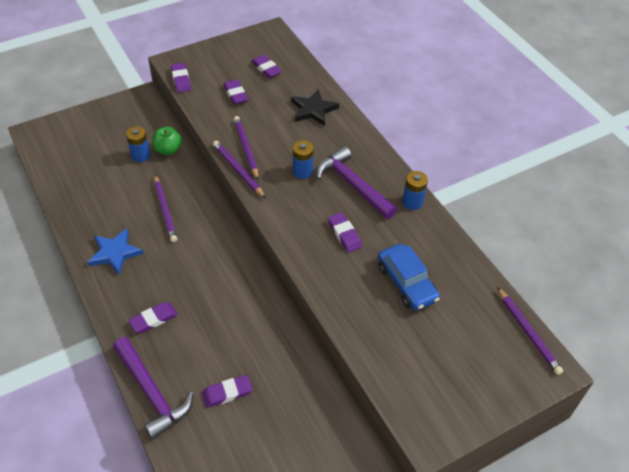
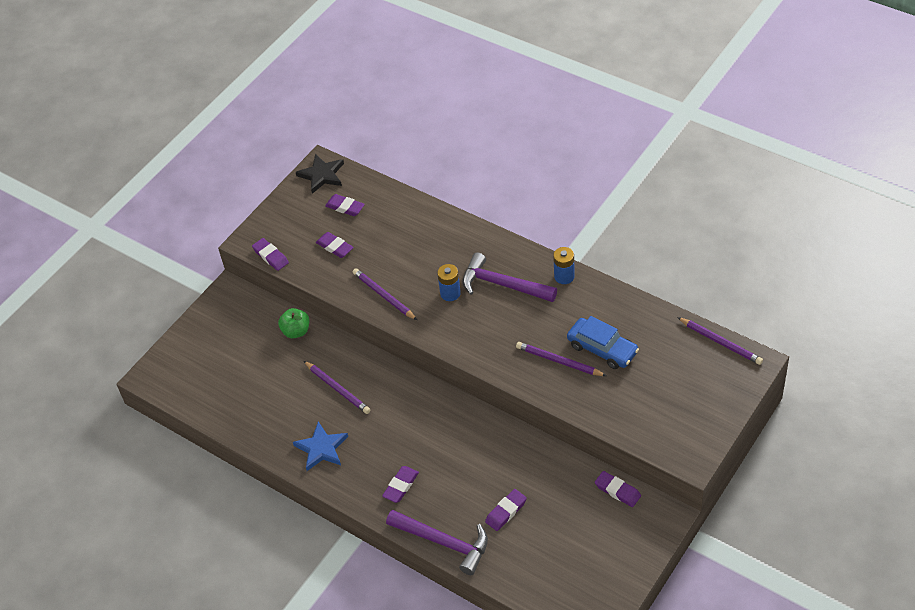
camera: 20 degrees left, 0 degrees up
(140, 155) = (274, 349): blue battery -> none
(238, 170) = (392, 319): purple pencil -> purple pencil (559, 361)
(313, 110) = (419, 229): black star -> black star (322, 175)
(344, 234) = (525, 332): purple eraser -> purple eraser (617, 491)

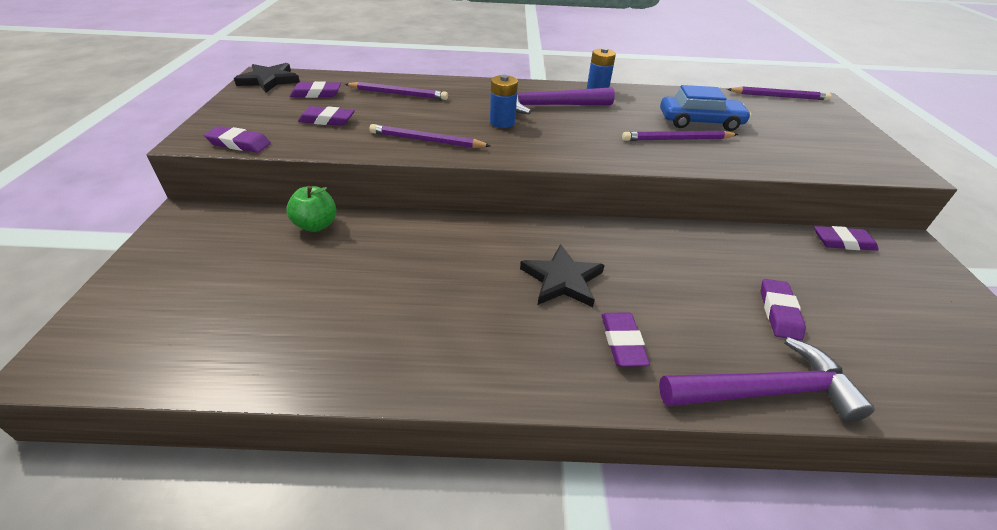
camera: 40 degrees left, 10 degrees down
(321, 448) = (460, 343): blue star -> none
(337, 389) = (423, 263): purple pencil -> purple pencil (398, 94)
(405, 435) = (562, 279): none -> black star

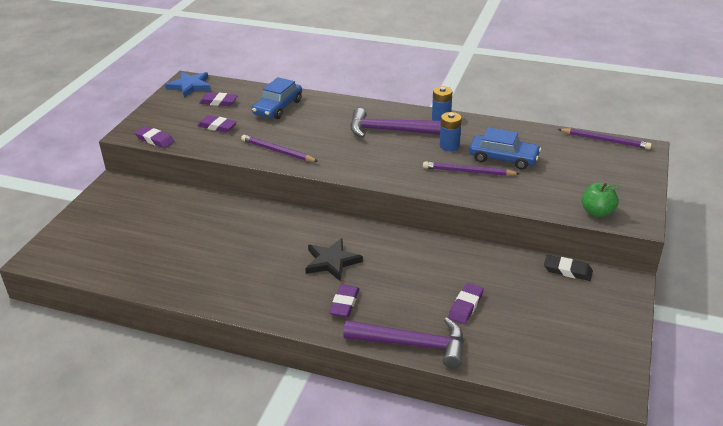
camera: 20 degrees right, 5 degrees down
(269, 80) = (190, 86): black star -> blue star
(316, 225) = (191, 202): green apple -> green apple (597, 212)
(398, 94) = (278, 107): purple pencil -> blue car
(502, 122) = (341, 142): blue battery -> blue battery (449, 146)
(843, 242) = (567, 271): purple eraser -> black eraser

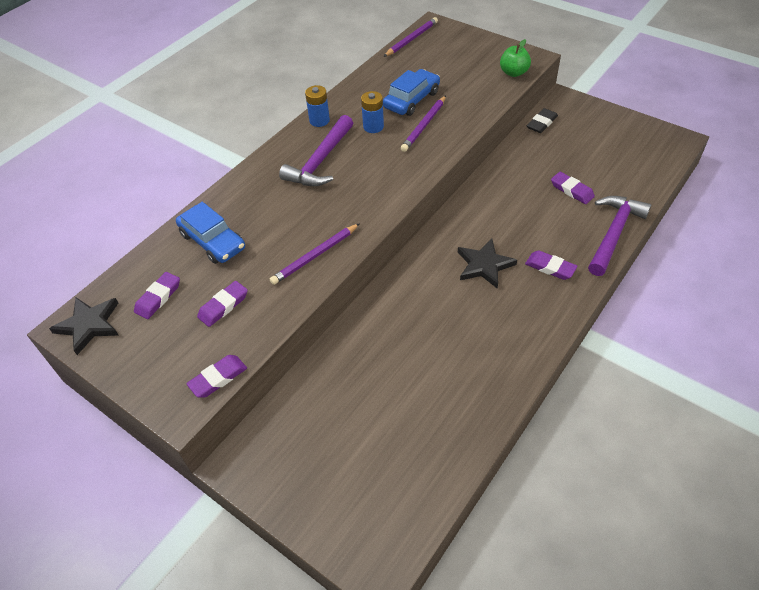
camera: 70 degrees left, 15 degrees up
(190, 86) = (89, 325): blue star -> black star

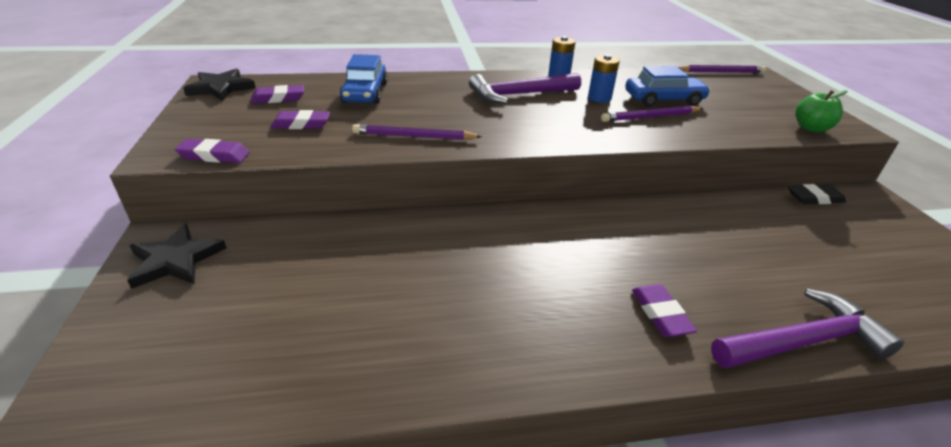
camera: 40 degrees right, 15 degrees down
(484, 265) = (582, 261): black star -> black star (176, 260)
(571, 190) = (786, 267): purple eraser -> none

